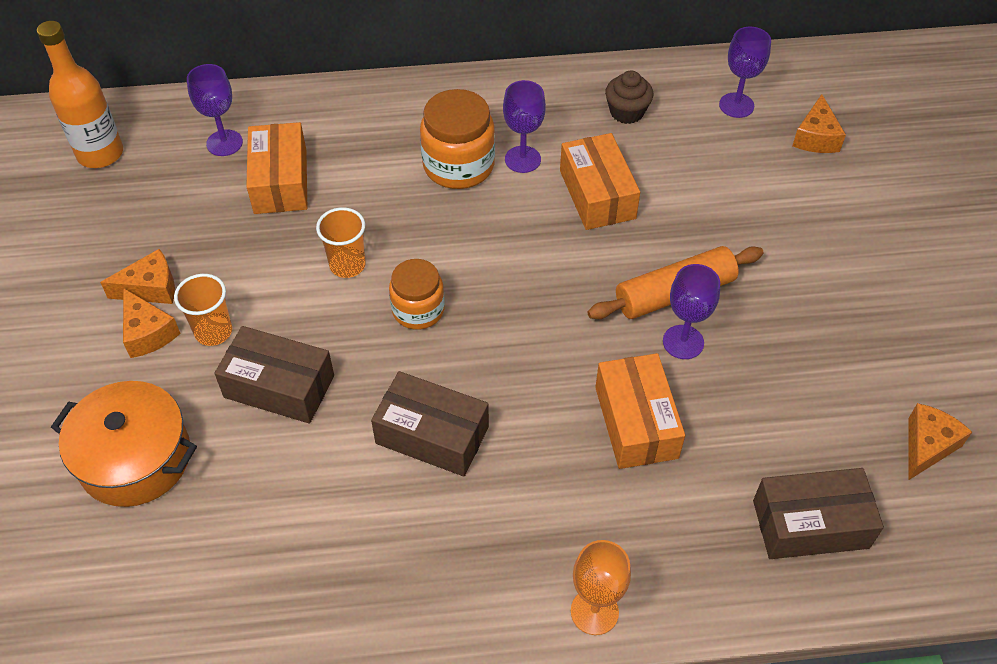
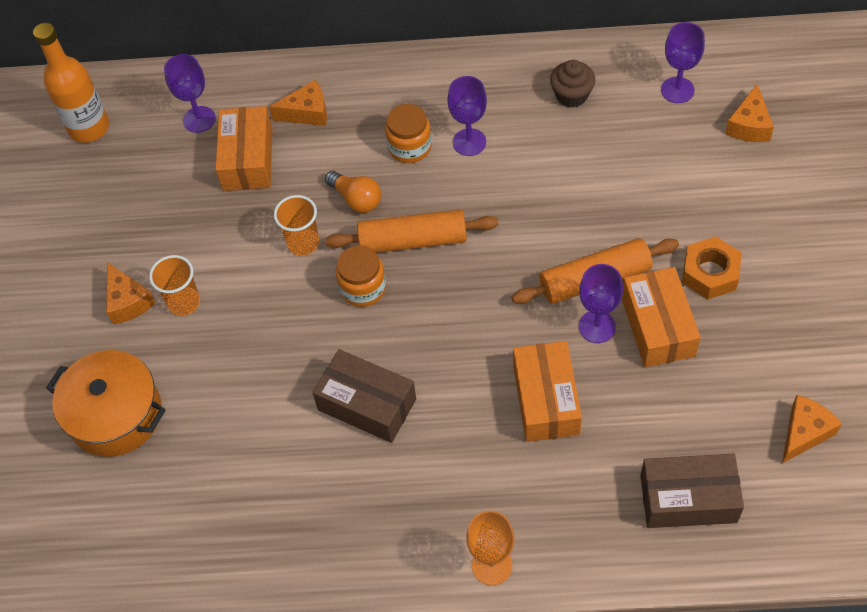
camera: 10 degrees right, 5 degrees up
(151, 288) = (131, 260): orange cheese -> orange cheese (307, 112)
(279, 386) = (238, 355): brown box -> none
(404, 219) = (356, 199): none -> orange light bulb
(458, 165) = (410, 147): orange jar -> orange jar, size x0.67
(470, 259) = (413, 240): none -> orange rolling pin
(597, 194) = (535, 179): orange box -> orange box (657, 326)
(798, 283) = (710, 273): none -> orange nut

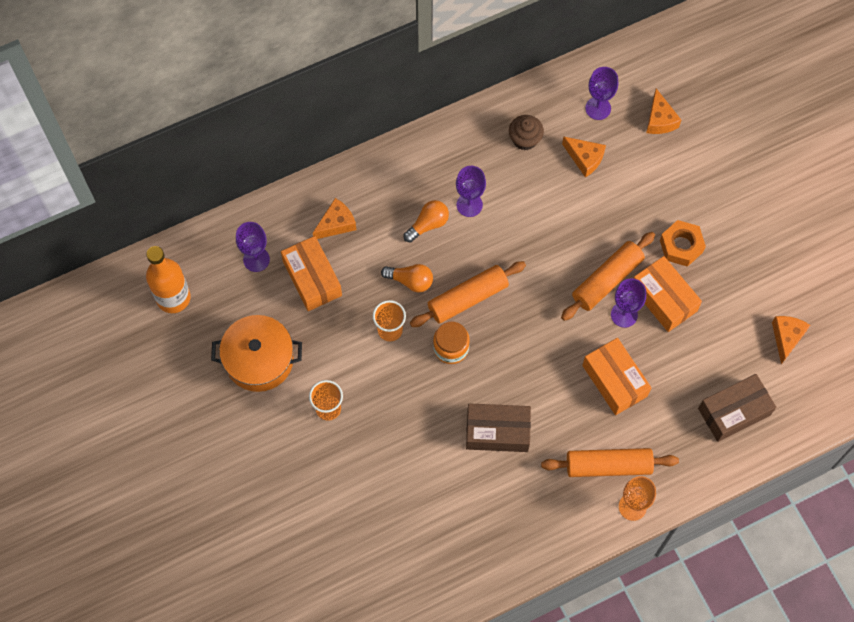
camera: 30 degrees left, 10 degrees up
(116, 415) = (327, 509): orange pot -> orange pot (259, 360)
(128, 301) = (286, 424): orange cheese -> orange cheese (585, 158)
(410, 147) = (428, 224): orange jar -> orange light bulb
(486, 500) = (608, 465): none -> orange rolling pin

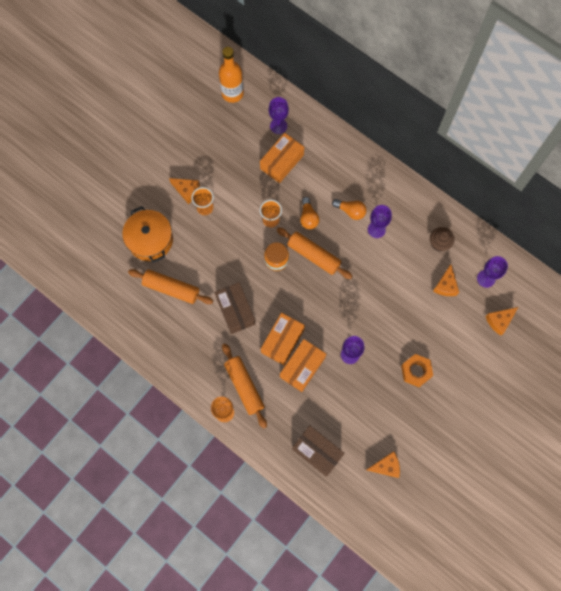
camera: 65 degrees right, 5 degrees up
(259, 360) = (217, 156): orange pot -> orange pot (150, 240)
(336, 224) = (324, 159): orange cheese -> orange cheese (187, 191)
(607, 280) = (368, 334): orange rolling pin -> orange rolling pin (171, 289)
(663, 299) = (373, 375): orange box -> orange box (282, 341)

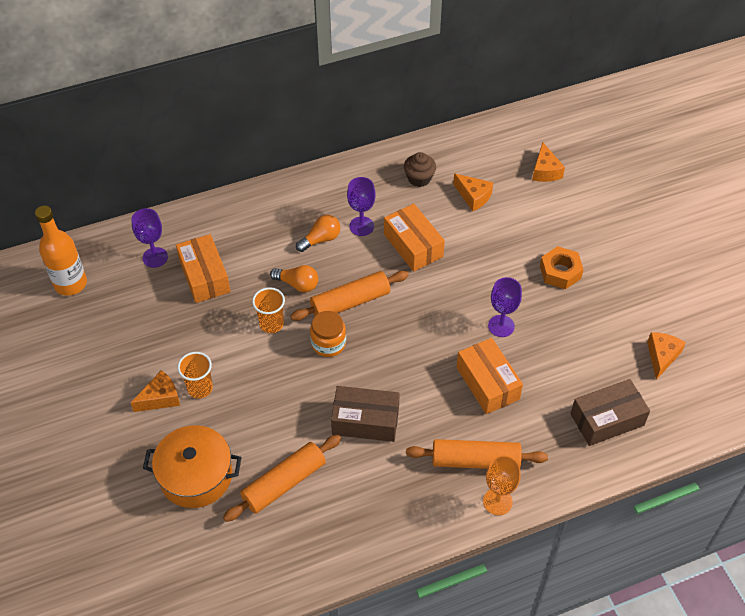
camera: 60 degrees left, 20 degrees down
(282, 341) = (440, 388): orange box -> orange box (413, 245)
(486, 278) = (489, 159): purple goblet -> none

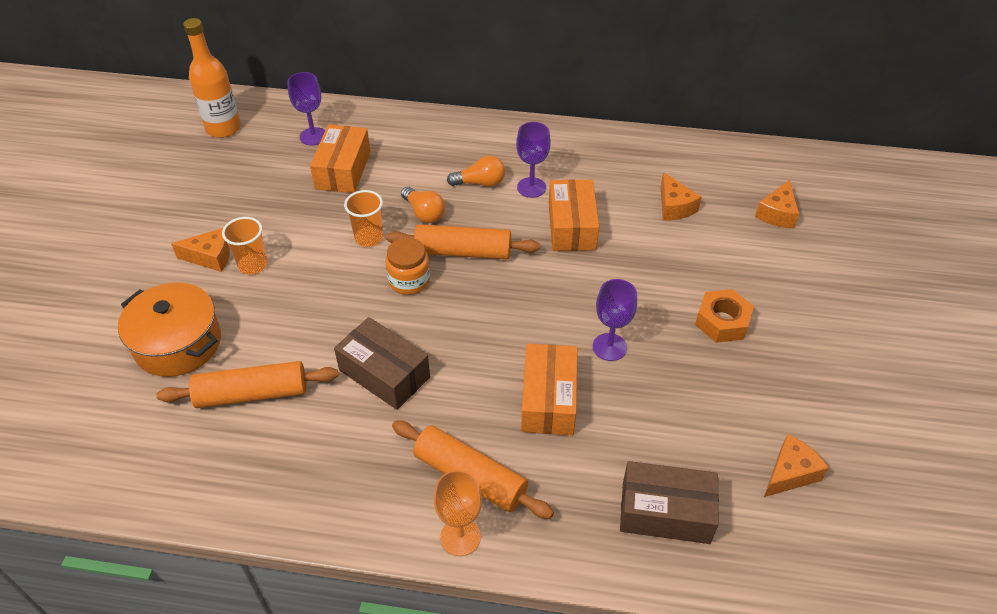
camera: 30 degrees right, 5 degrees down
(419, 178) = (627, 168): brown cupcake -> none

